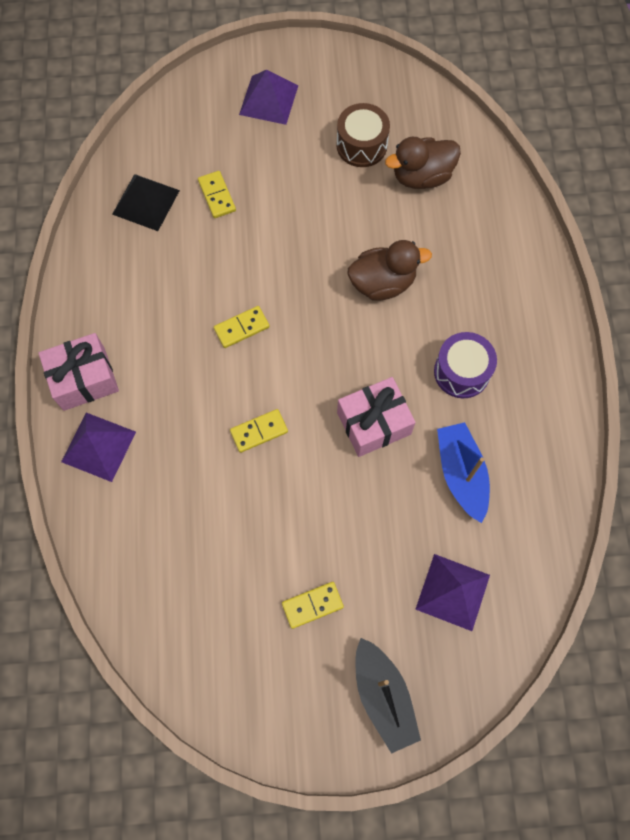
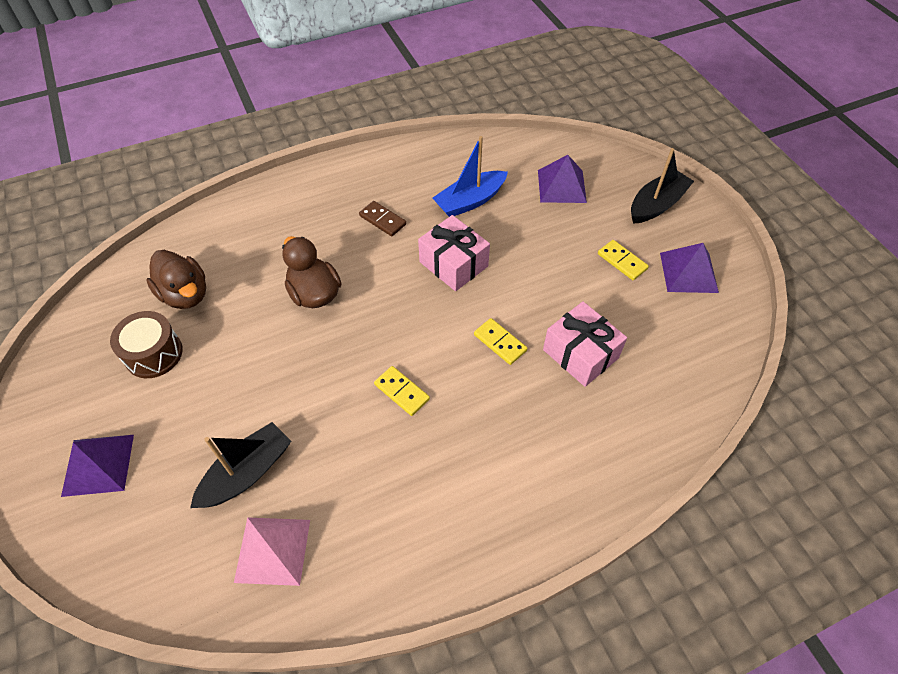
camera: 110 degrees left, 15 degrees down
(84, 379) = (519, 522): pink gift -> pink gift (580, 354)
(98, 446) = (582, 475): purple pyramid -> purple pyramid (688, 272)
(146, 202) = (272, 550): black pyramid -> pink pyramid
(216, 196) = (247, 473): yellow domino -> black boat
(461, 372) = (382, 220): purple drum -> brown domino

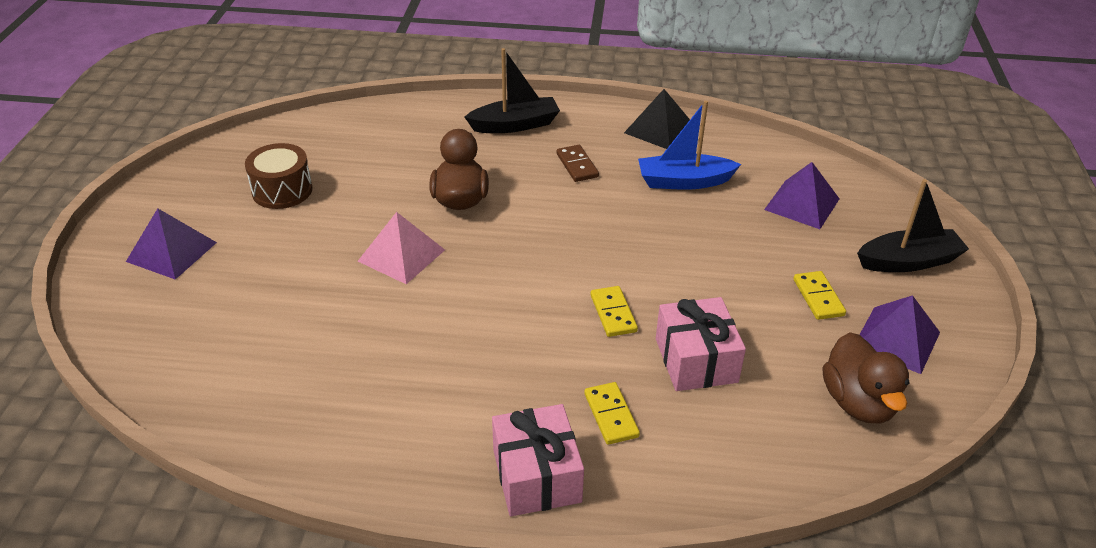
camera: 30 degrees right, 15 degrees down
(185, 294) = (345, 157): brown duck -> brown duck (858, 403)
(247, 473) = (283, 312): black boat -> black boat (515, 125)
(272, 550) = (254, 382): pink pyramid -> pink pyramid (401, 255)
(402, 392) = (476, 312): yellow domino -> yellow domino (611, 415)
(420, 160) = (659, 129): none -> black pyramid
(453, 264) = (620, 228): pink gift -> pink gift (536, 476)

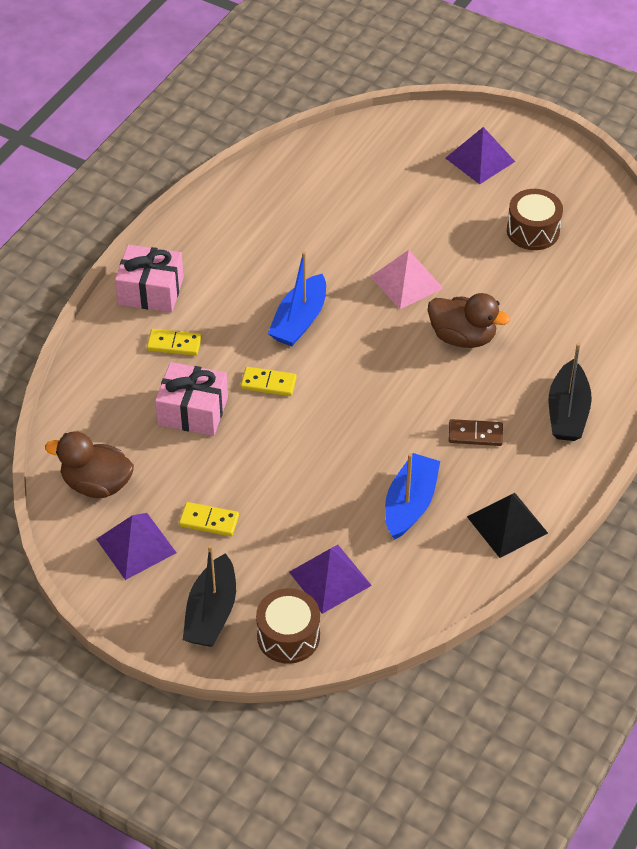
camera: 115 degrees right, 10 degrees up
(506, 318) = (299, 320): none -> blue boat
(880, 210) = (288, 636): none -> brown drum

